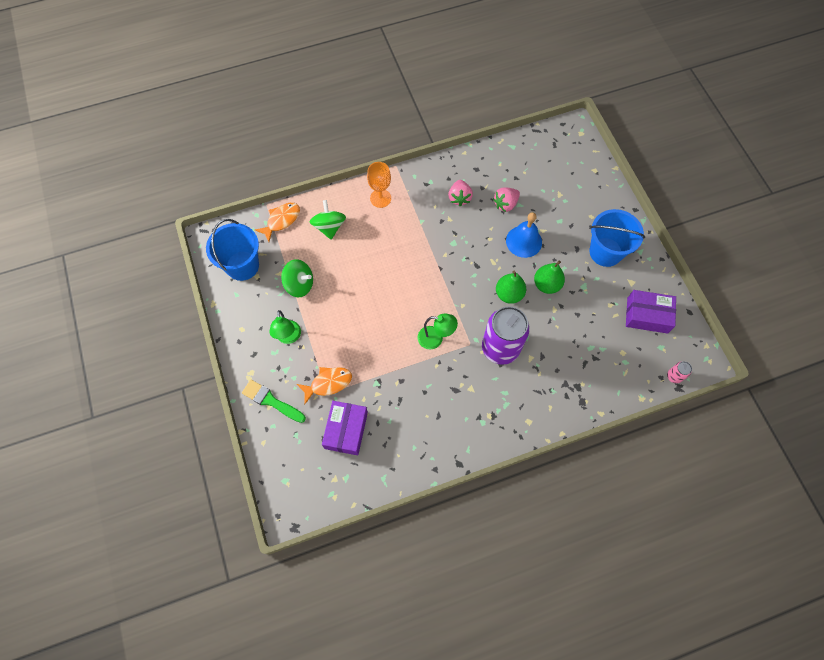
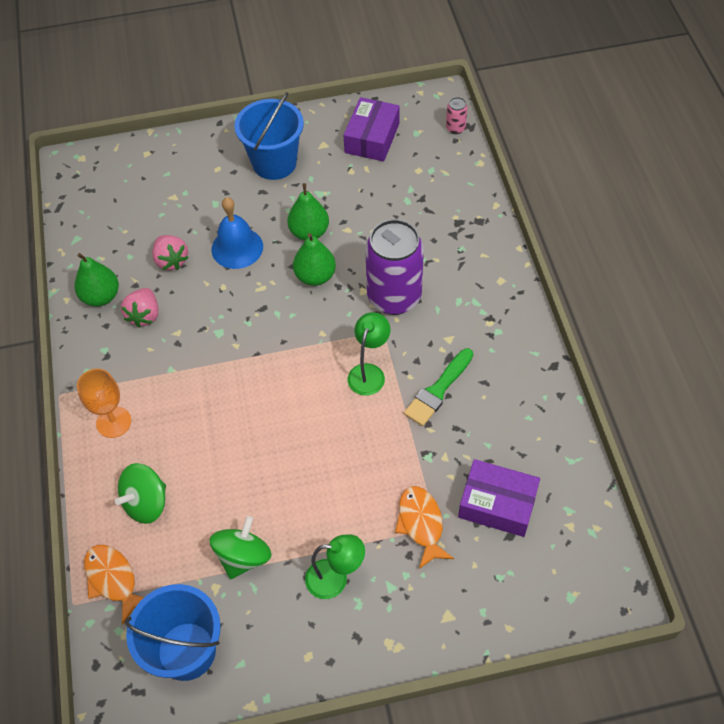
camera: 80 degrees left, 10 degrees down
(271, 401) = (441, 612): green brush -> green brush (438, 390)
(329, 227) = (146, 503): green spinning top -> green spinning top turned 45 degrees counterclockwise
(459, 198) = (144, 315): pink strawberry -> pink strawberry turned 90 degrees clockwise
(470, 171) = (101, 296): none -> green pear

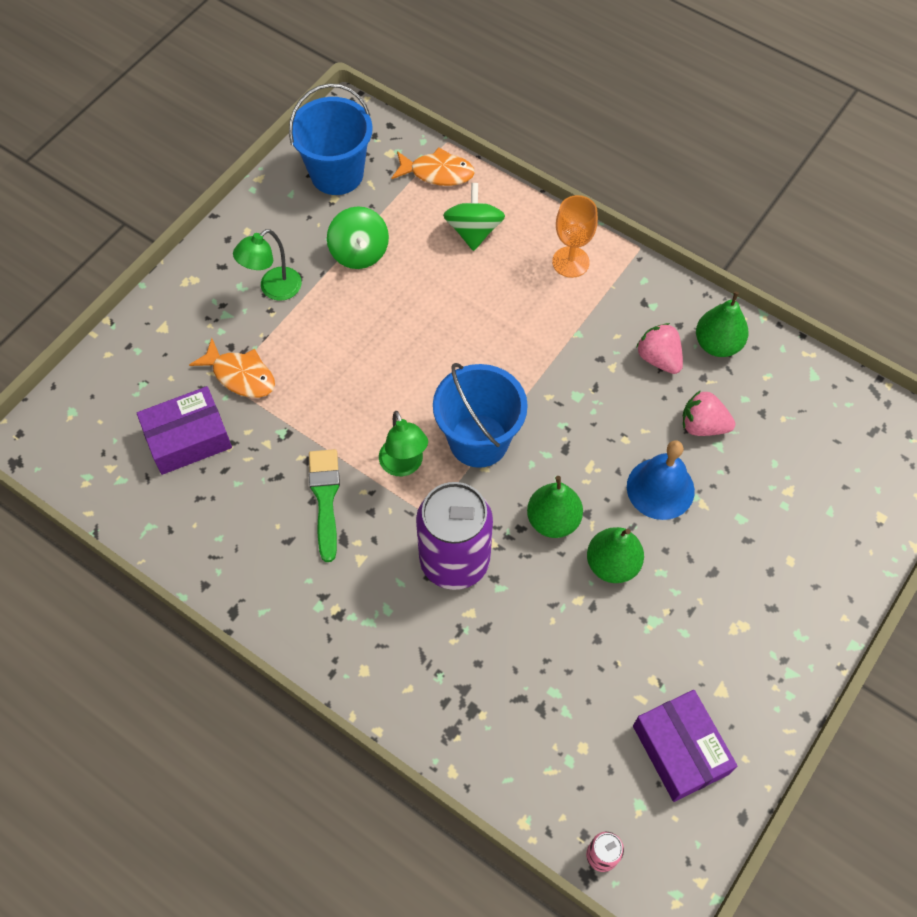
camera: 135 degrees right, 5 degrees up
(274, 163) = (743, 619): blue bucket -> blue bucket (478, 440)

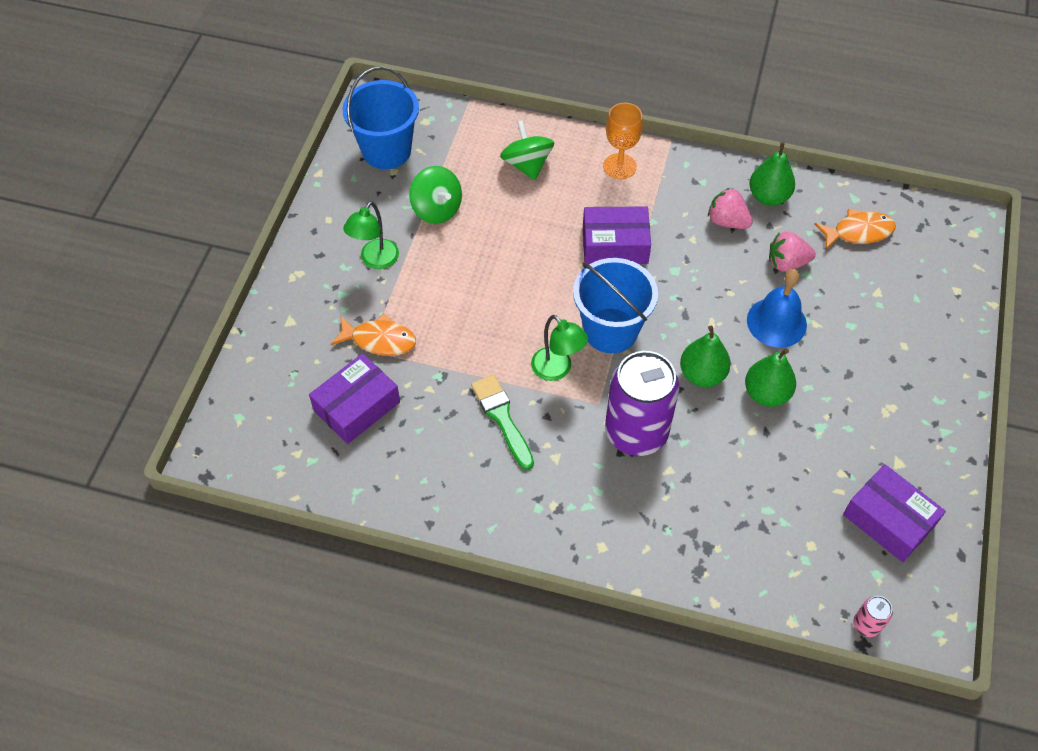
camera: 20 degrees left, 5 degrees down
(437, 173) = (474, 126): orange fish -> orange fish (858, 232)
(526, 347) = (615, 244): none -> purple box

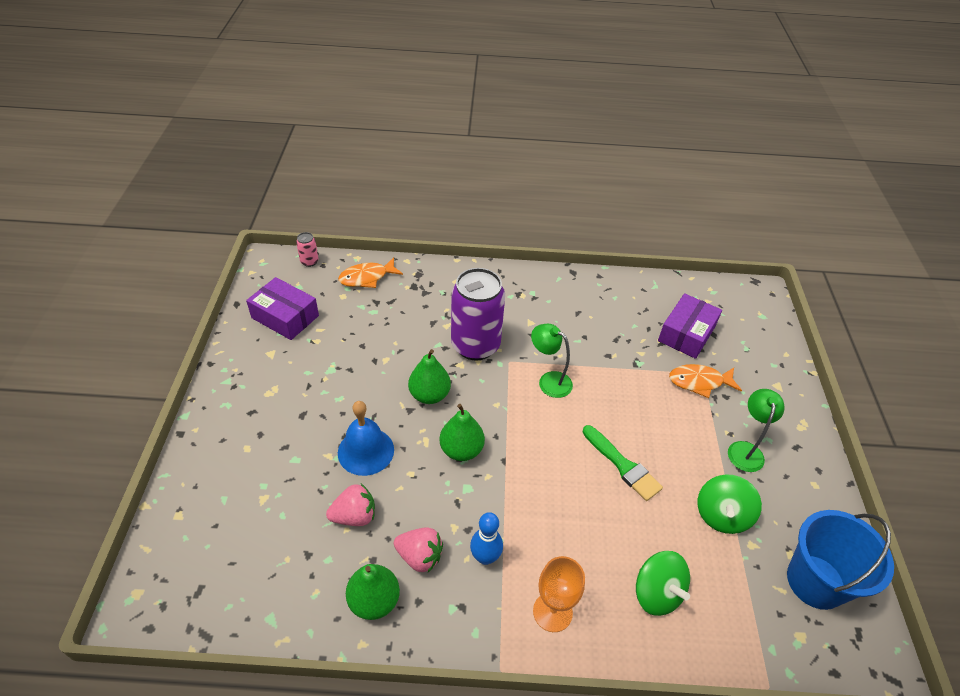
camera: 165 degrees right, 10 degrees down
(437, 209) = (721, 515): green spinning top -> green spinning top turned 105 degrees counterclockwise
(502, 418) = (578, 341): green brush -> green brush (623, 465)
(610, 330) = (514, 419): blue bucket -> none
(615, 244) = (532, 506): purple box -> none
(668, 212) = (485, 557): none -> blue bowling pin
(766, 394) = (374, 388): green pear -> green pear (461, 450)
(858, 232) = (273, 569): orange fish -> orange fish (367, 278)

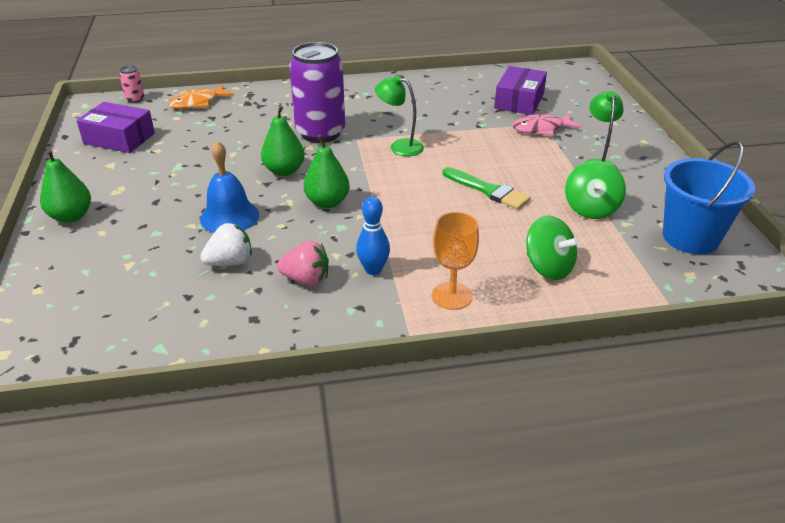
camera: 10 degrees left, 10 degrees down
(354, 516) = (230, 262): pink strawberry -> white strawberry
(374, 601) = (268, 317): green pear -> green pear (71, 216)
(699, 382) = (541, 129): orange fish -> pink fish

